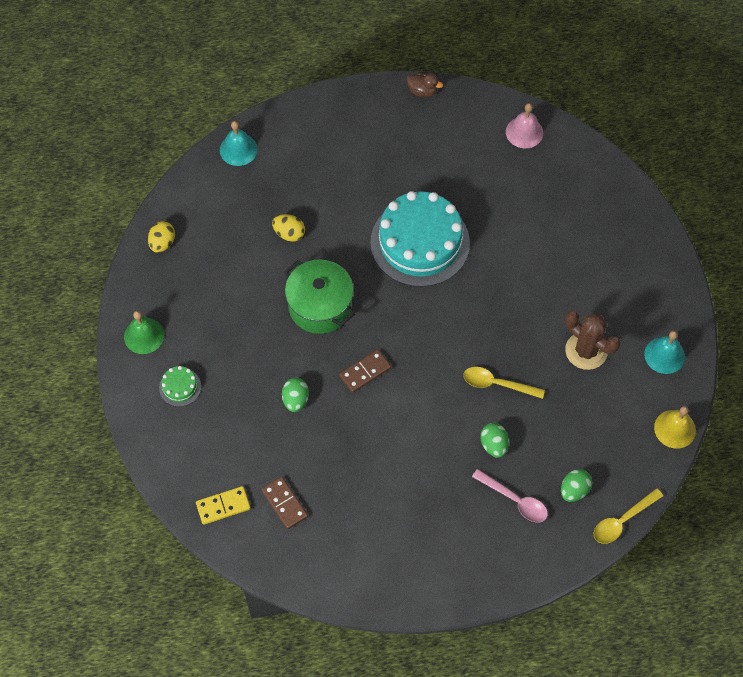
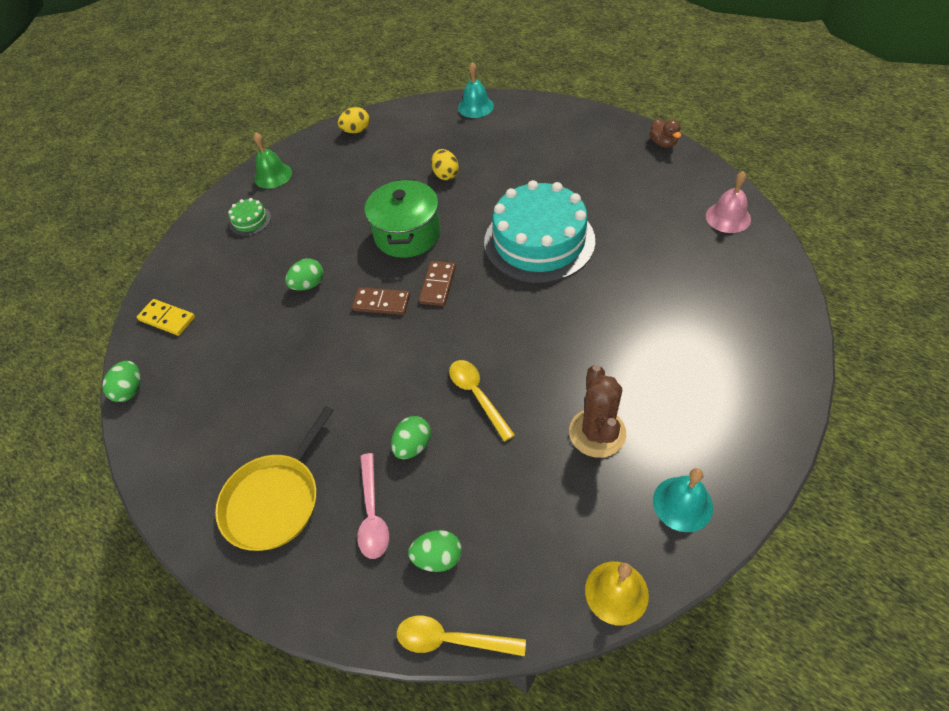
camera: 50 degrees right, 10 degrees down
(268, 569) = (130, 390): none -> green egg
(284, 503) = (204, 352): brown domino -> brown domino (437, 285)
(451, 542) = (275, 500): none -> yellow pan

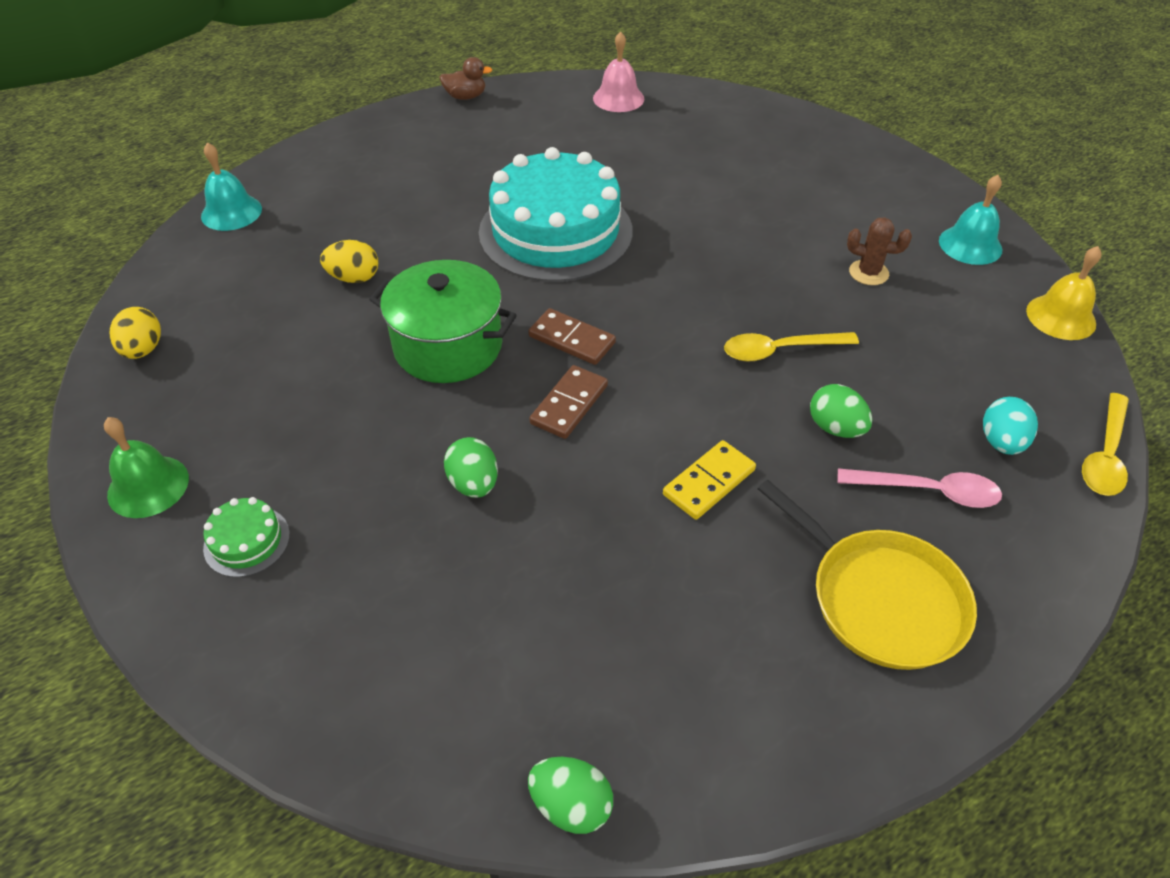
camera: 75 degrees left, 5 degrees down
(167, 319) = (419, 718): yellow domino -> yellow domino (709, 482)
(438, 557) = (1001, 442): green egg -> turquoise egg
(597, 433) = (868, 273): brown cactus -> brown cactus, size x0.60

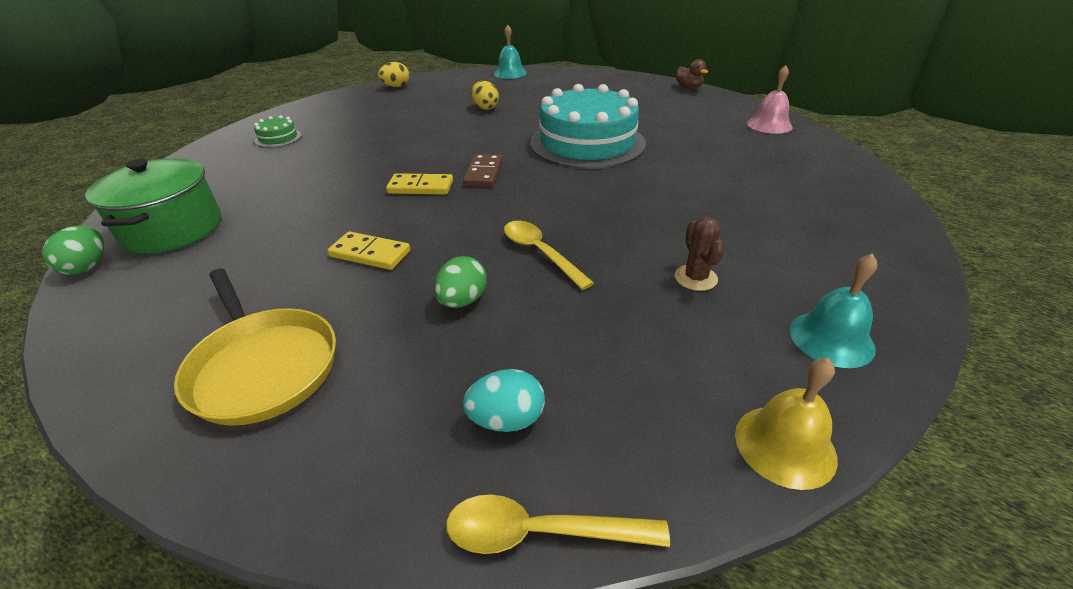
camera: 65 degrees right, 10 degrees down
(148, 486) = (308, 111): green bell -> none
(448, 346) = (448, 142): green pot -> green pot (173, 229)
(474, 484) = (337, 177): green egg -> none
(569, 404) = (420, 187): brown domino -> yellow domino
(880, 599) = (263, 366): yellow pan -> yellow pan turned 60 degrees counterclockwise
(929, 491) = (406, 374): pink spoon -> none

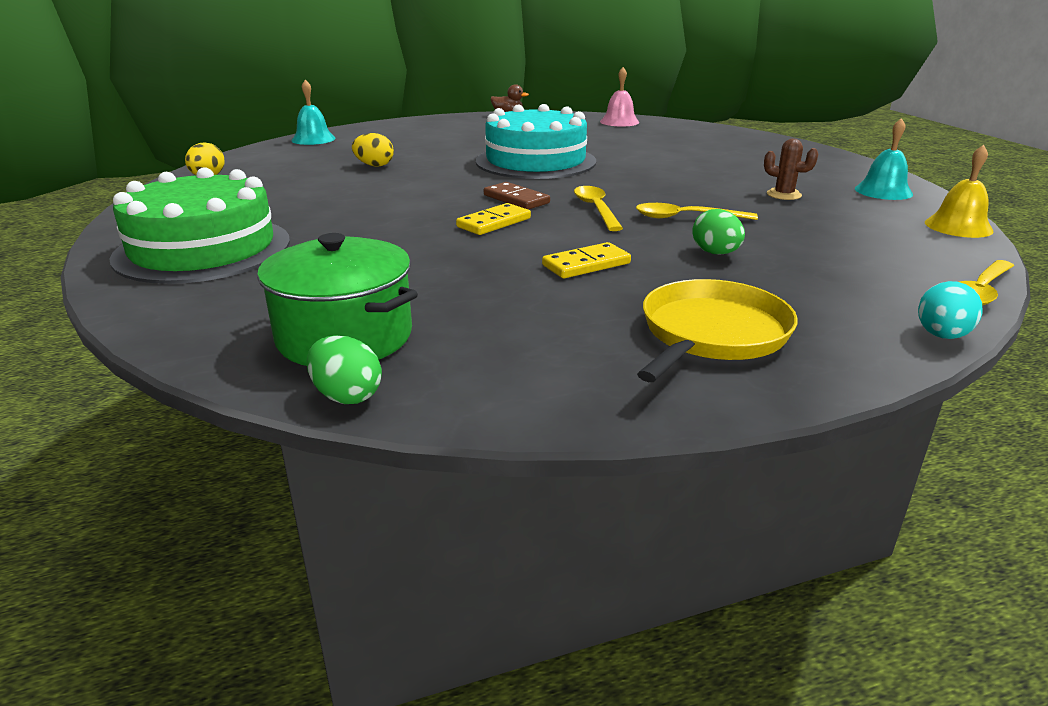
camera: 50 degrees left, 10 degrees down
(263, 366) = (711, 334): yellow pan -> yellow pan turned 60 degrees counterclockwise
(278, 138) = (203, 249): green cake -> green cake, size x2.48
(505, 208) = (596, 209): none -> yellow spoon
(507, 419) = (873, 275): turquoise egg -> turquoise egg (941, 336)

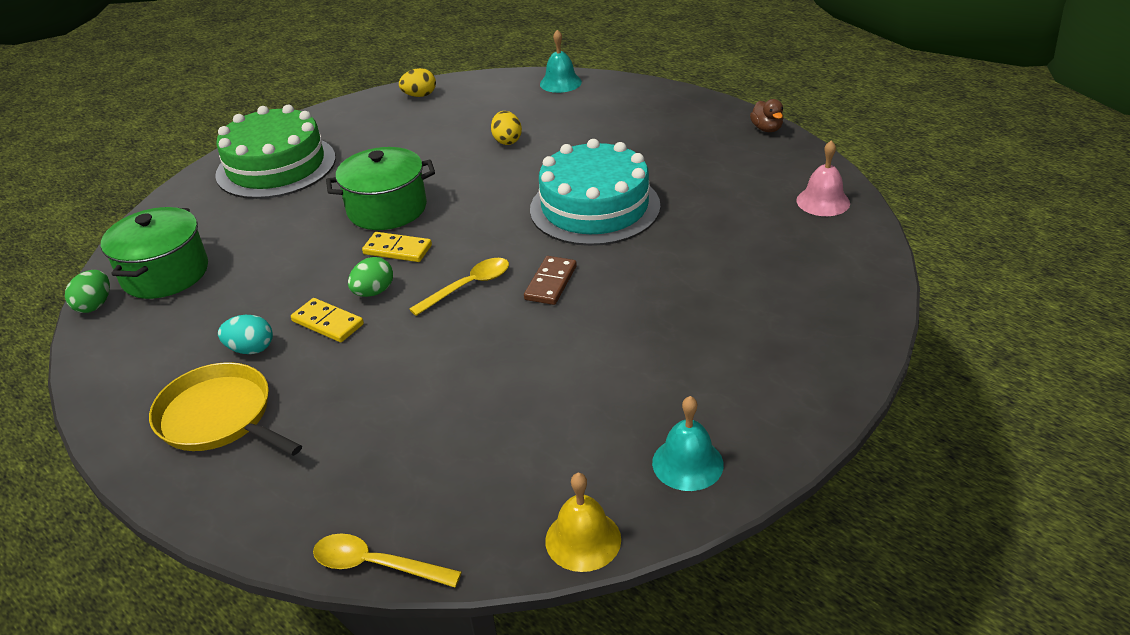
camera: 65 degrees right, 10 degrees up
(409, 216) = (387, 209): none -> green pot
(516, 199) = (466, 238): brown domino -> brown domino (550, 283)
(685, 218) = (479, 342): yellow spoon -> none
(711, 334) = (219, 417): yellow pan -> yellow pan turned 150 degrees counterclockwise
(715, 253) = (390, 382): green egg -> green egg (373, 292)
(784, 195) = (607, 388): brown cactus -> none
(941, 336) = (260, 543): turquoise egg -> turquoise egg (251, 349)

